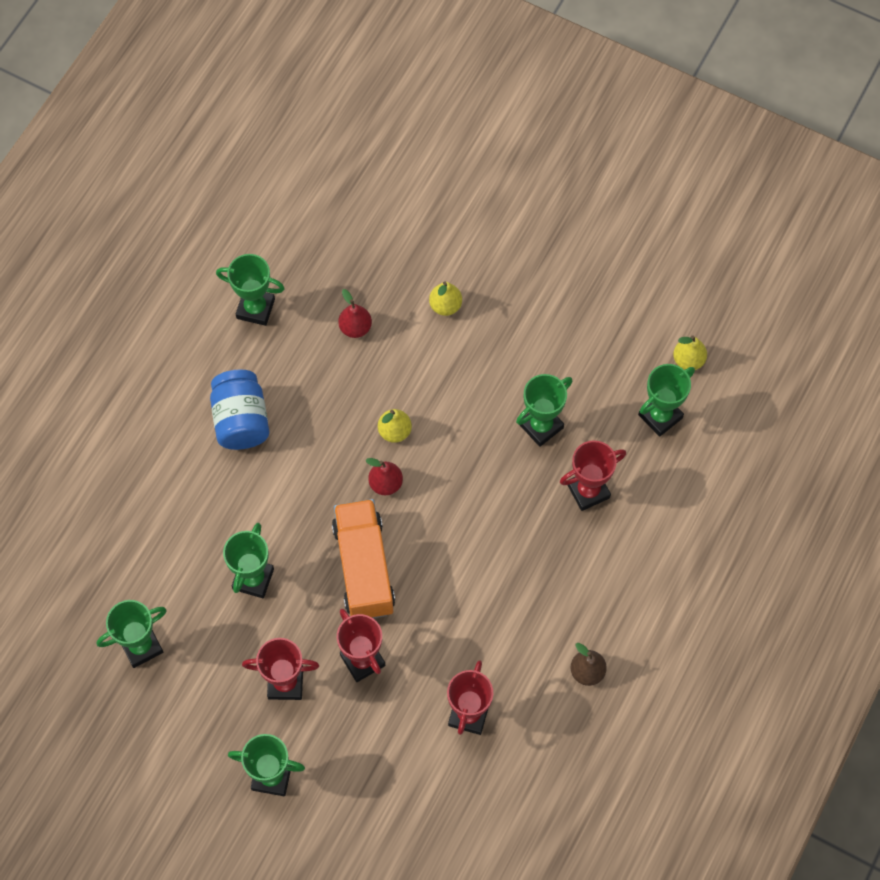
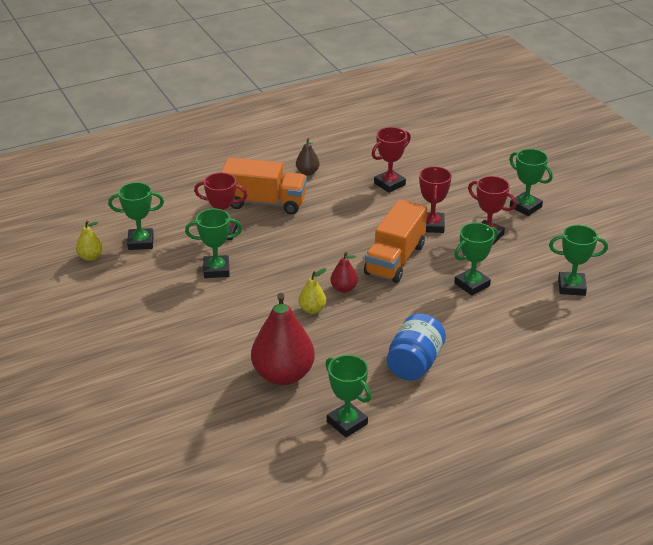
camera: 145 degrees left, 30 degrees down
(355, 328) = (283, 375): red pear -> red pear, size x2.12
(445, 306) = (207, 356): yellow pear -> none
(587, 575) = (265, 202): none -> orange truck

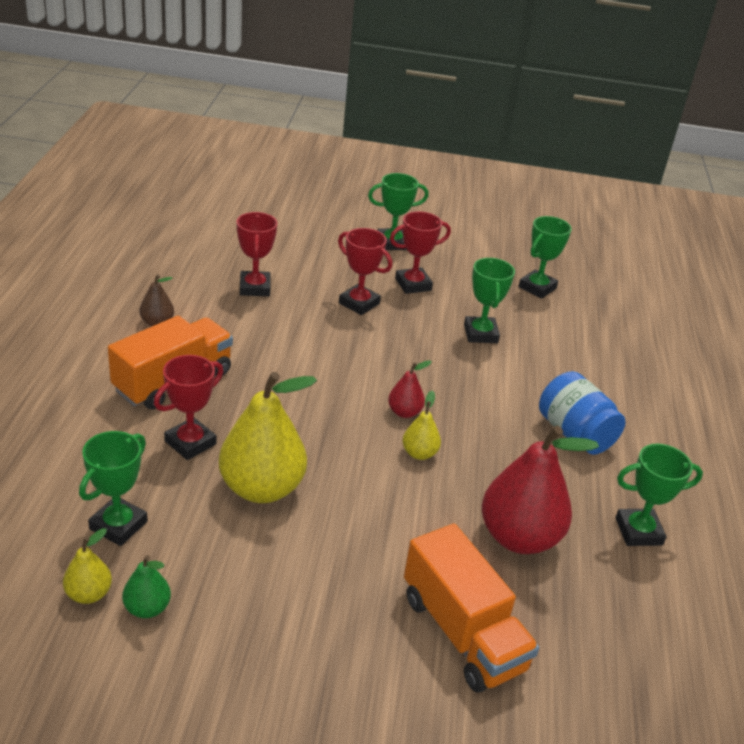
camera: 60 degrees left, 0 degrees up
(99, 277) = (147, 608): none -> green pear
(216, 270) = (262, 488): green trophy -> yellow pear
(395, 259) = (390, 354): orange truck -> orange truck (462, 632)

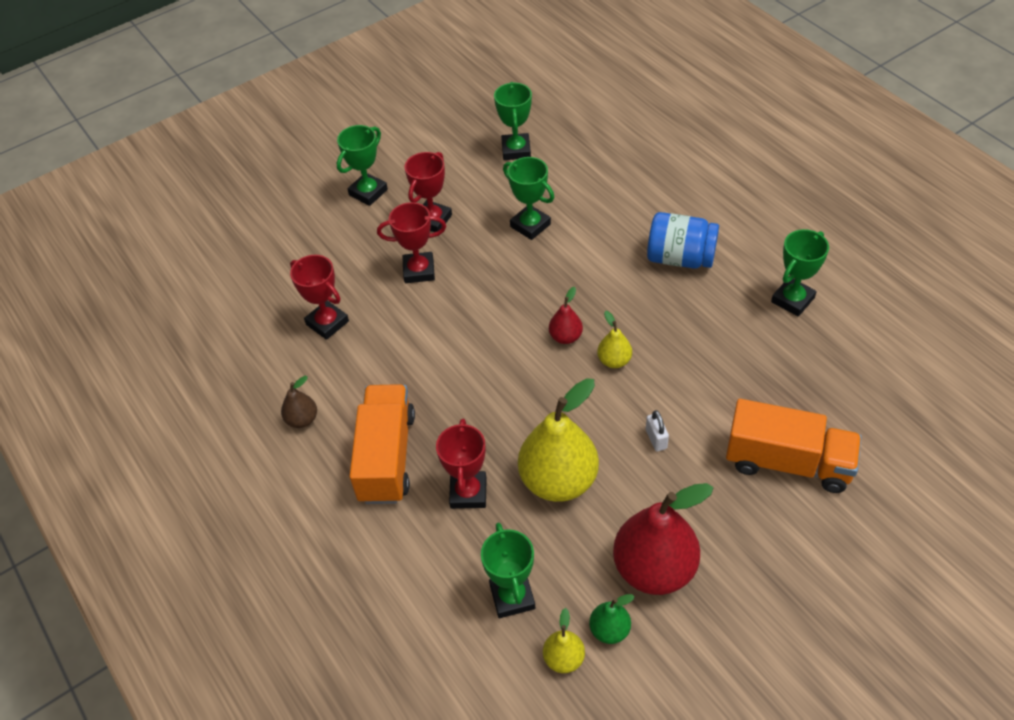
camera: 35 degrees left, 15 degrees up
(375, 525) = (656, 439): none -> white padlock
(519, 537) = (740, 367): red pear -> red pear (654, 568)

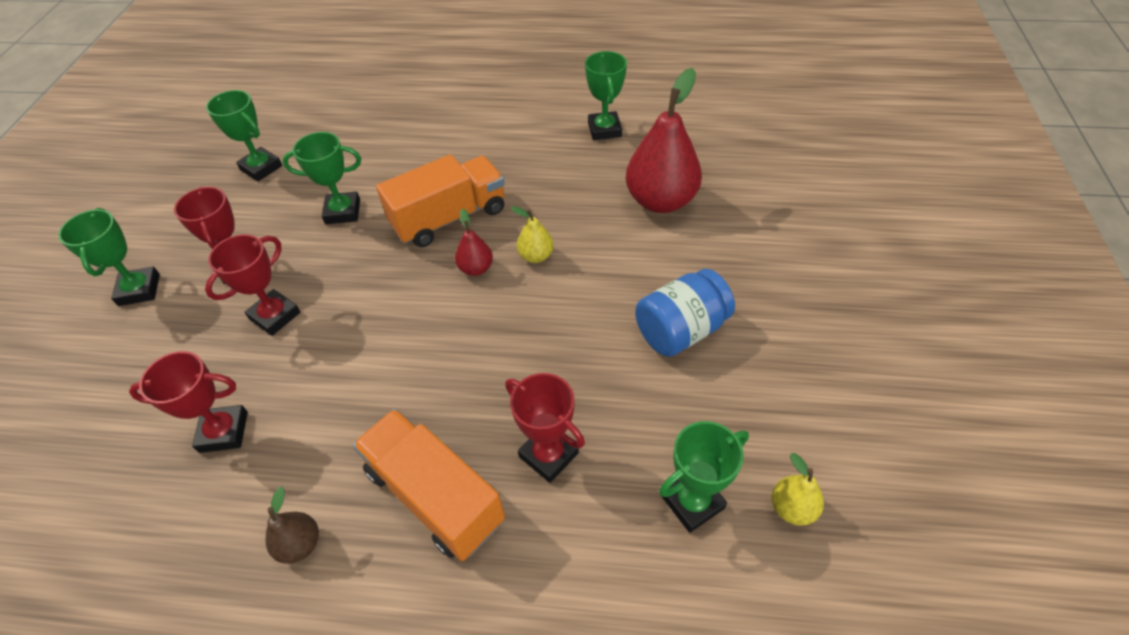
camera: 50 degrees left, 0 degrees up
(512, 597) = (692, 502): green trophy -> green trophy turned 60 degrees counterclockwise
(558, 480) = (607, 376): yellow pear -> none
(609, 630) = (790, 449): green pear -> none
(654, 568) = (756, 373): red pear -> red pear (660, 201)
(656, 439) = (637, 284): white padlock -> none
(680, 258) = (494, 155): blue jar -> blue jar (680, 330)
(788, 462) = (736, 227): orange truck -> orange truck (449, 218)

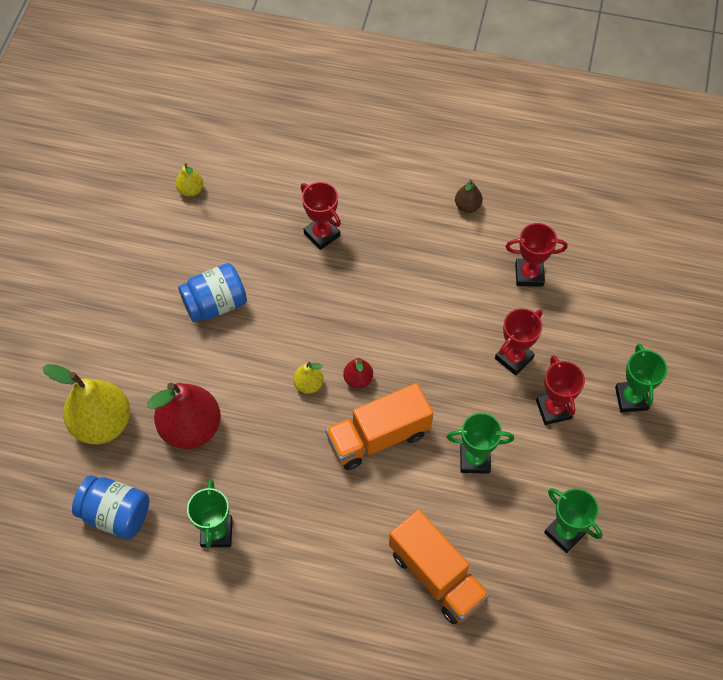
camera: 175 degrees left, 10 degrees up
(435, 496) = (391, 221): orange truck -> orange truck (436, 575)
(692, 502) = (244, 199): green trophy -> none
(707, 130) = (116, 514): none -> blue jar
(760, 193) = (102, 423): none -> yellow pear

